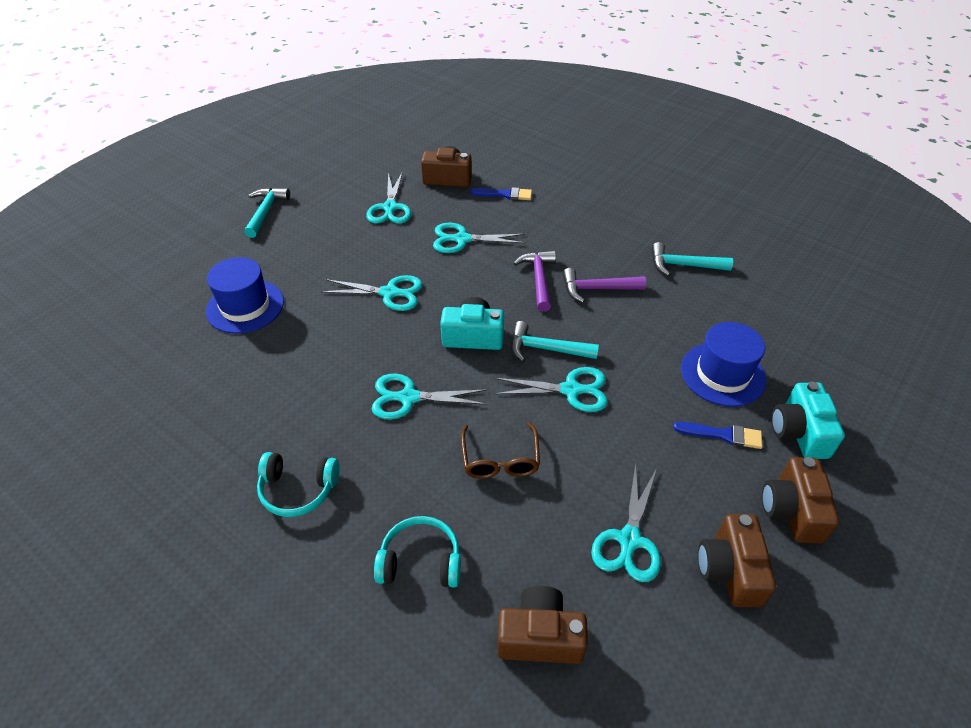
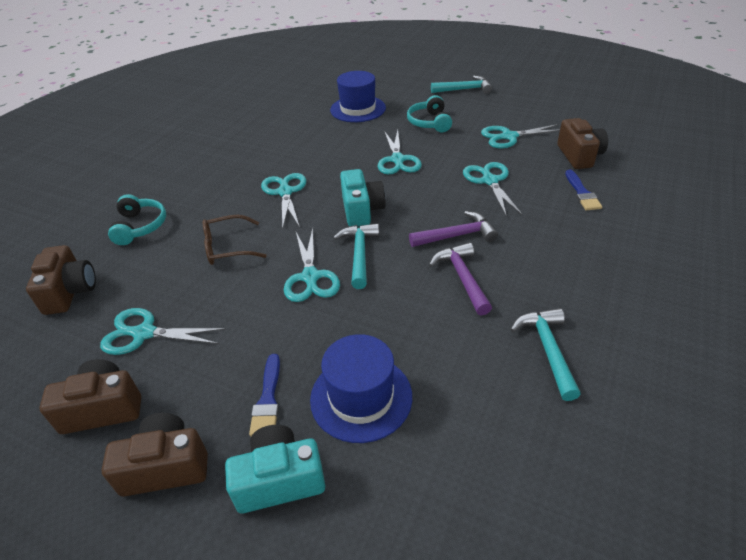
camera: 80 degrees right, 5 degrees down
(298, 490) = (200, 167): turquoise headphones -> turquoise headphones (429, 122)

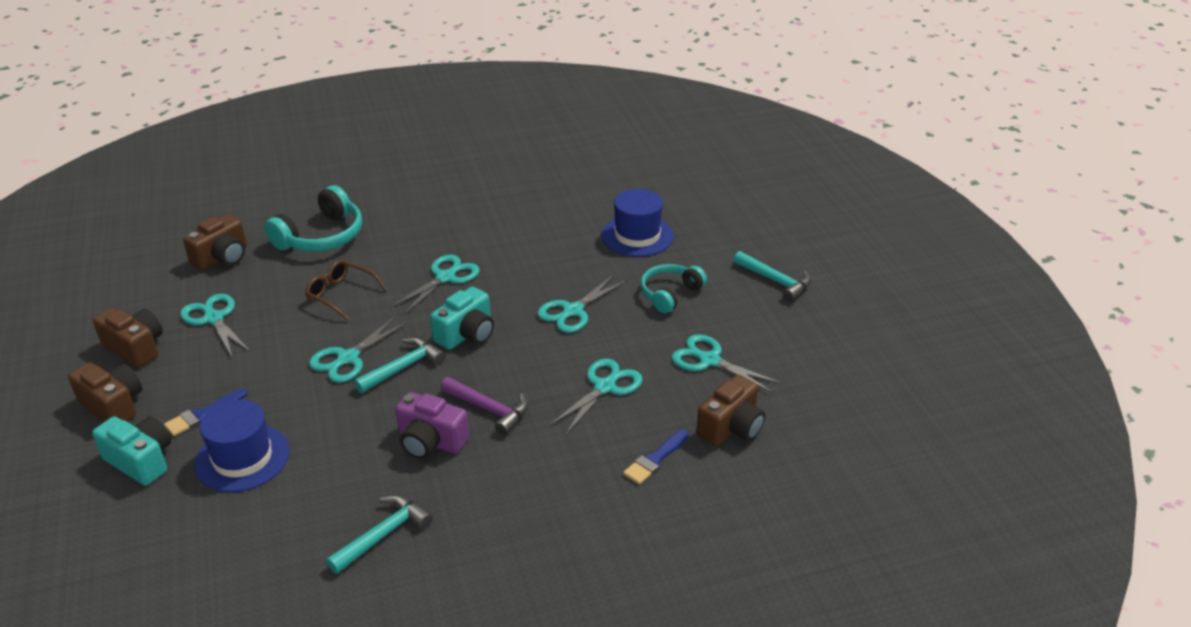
camera: 45 degrees right, 5 degrees down
(140, 226) = (322, 236): turquoise headphones -> turquoise headphones, size x1.50
(462, 278) = (430, 442): purple hammer -> purple camera

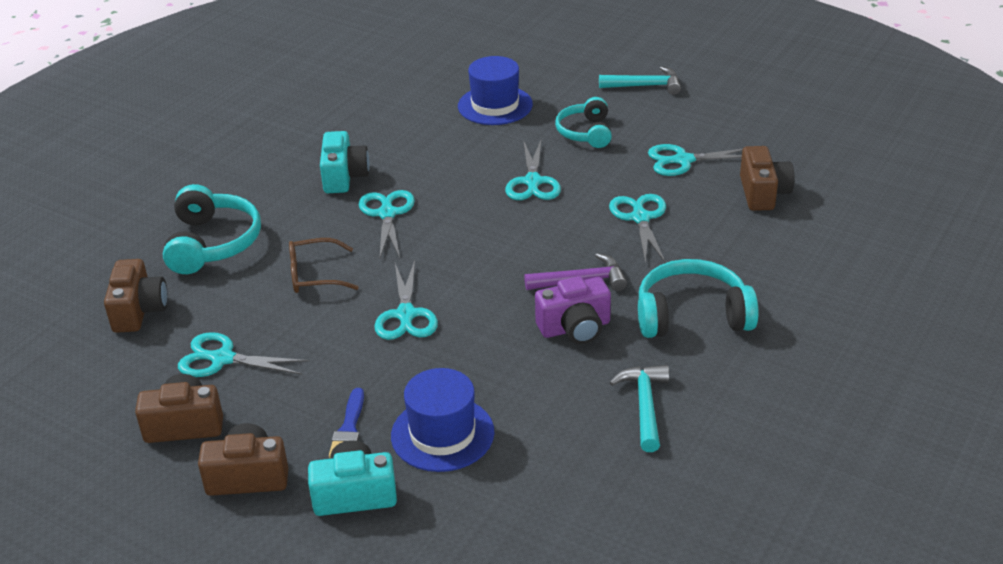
camera: 40 degrees left, 0 degrees up
(403, 367) = (465, 294): turquoise hammer -> none
(466, 334) = (476, 243): turquoise camera -> turquoise camera (344, 177)
(522, 489) = (692, 315): none -> turquoise headphones
(655, 459) = (747, 241): blue brush -> none

